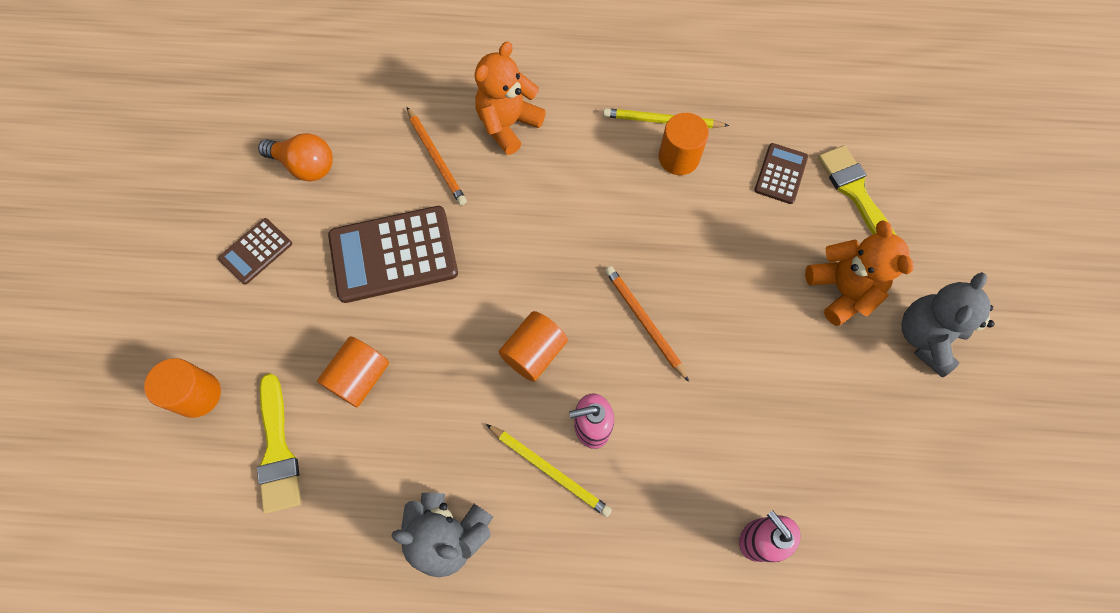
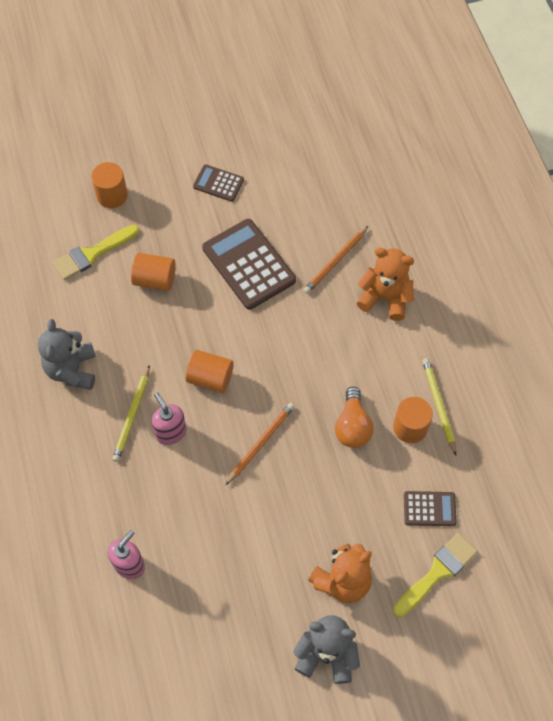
camera: 70 degrees right, 5 degrees down
(305, 166) = (293, 184): orange light bulb -> orange light bulb (352, 426)

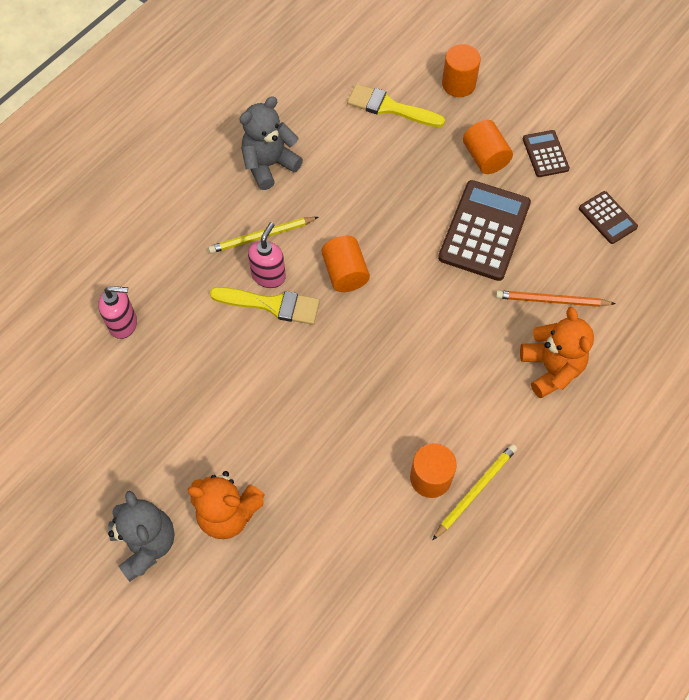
camera: 55 degrees right, 0 degrees up
(155, 279) = (405, 168): orange cylinder -> orange cylinder (485, 157)
(260, 443) = (313, 355): orange pencil -> none
(352, 426) = (391, 424): orange light bulb -> none
(429, 509) = (357, 550): brown calculator -> brown calculator (607, 218)
(437, 572) = (296, 598): yellow brush -> yellow brush (272, 305)

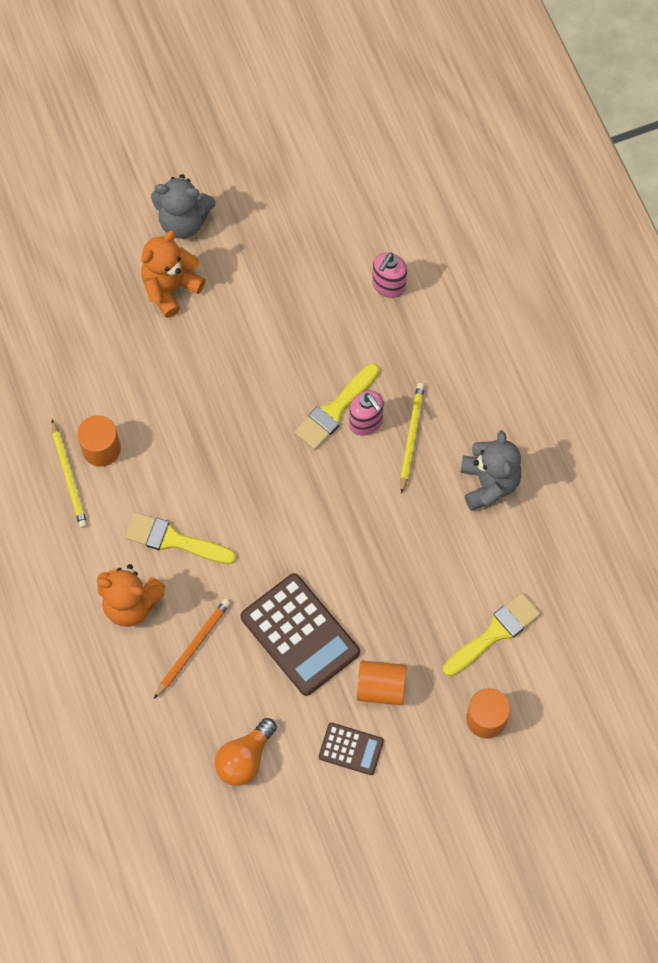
camera: 120 degrees right, 5 degrees up
(345, 273) = (329, 487): orange cylinder -> none
(472, 366) = (174, 540): none -> yellow brush
(607, 218) = (244, 758): brown calculator -> orange light bulb

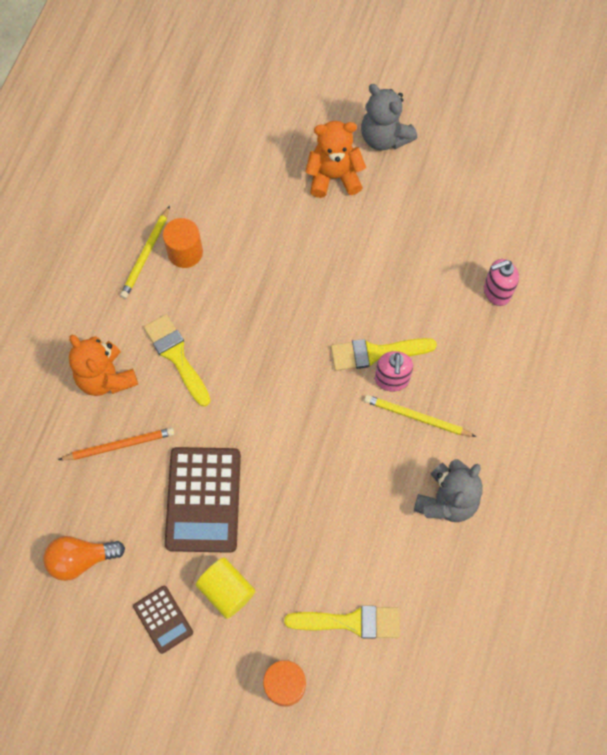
camera: 40 degrees right, 0 degrees up
(381, 687) = (226, 591): orange cylinder -> yellow cylinder
(411, 437) = (416, 417): yellow pencil -> yellow pencil turned 120 degrees counterclockwise

